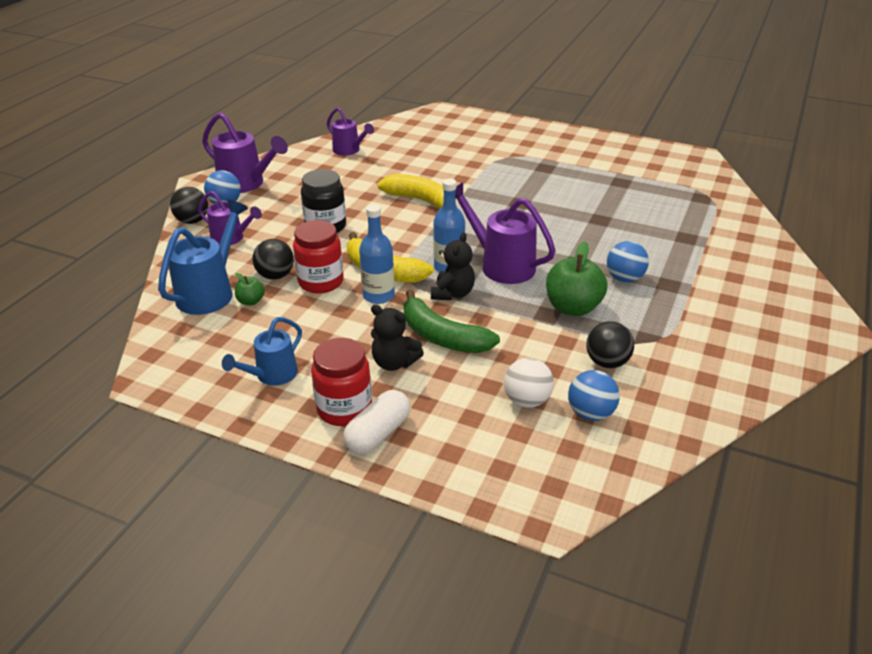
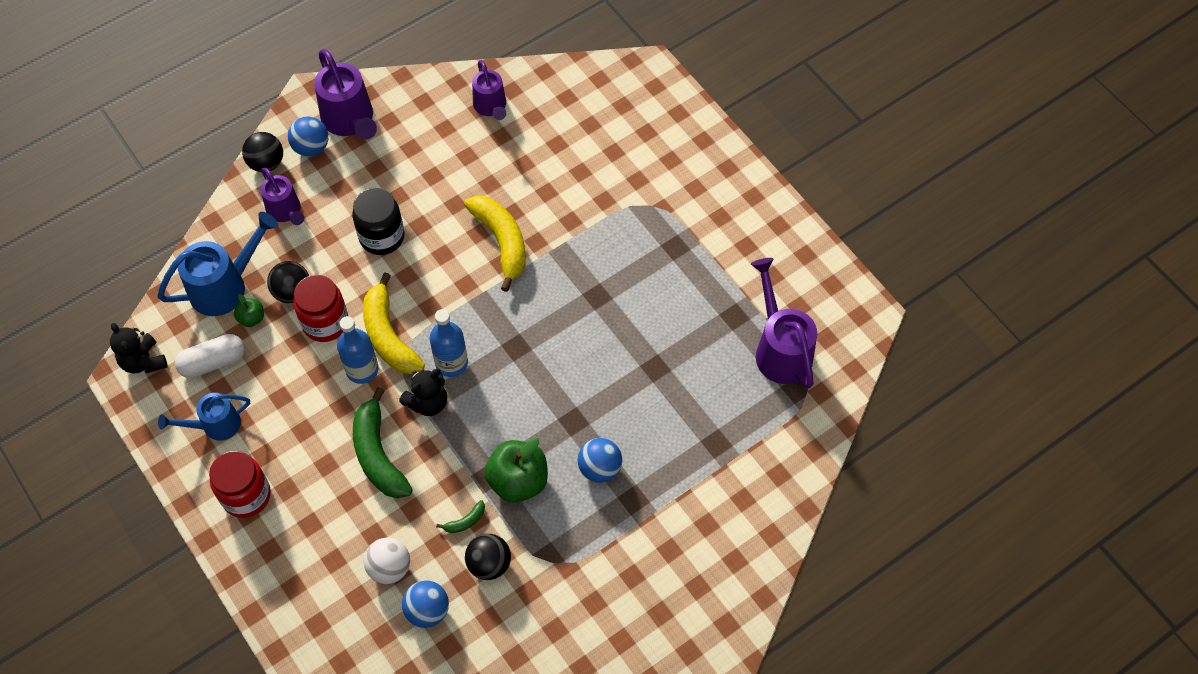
camera: 30 degrees right, 25 degrees up
(378, 433) = (254, 536): white capsule -> white capsule (213, 362)
(394, 363) = (318, 464): black teddy bear -> black teddy bear (143, 361)
(501, 264) = (501, 385): purple watering can -> purple watering can (780, 348)
(558, 346) = (465, 521): none -> green banana

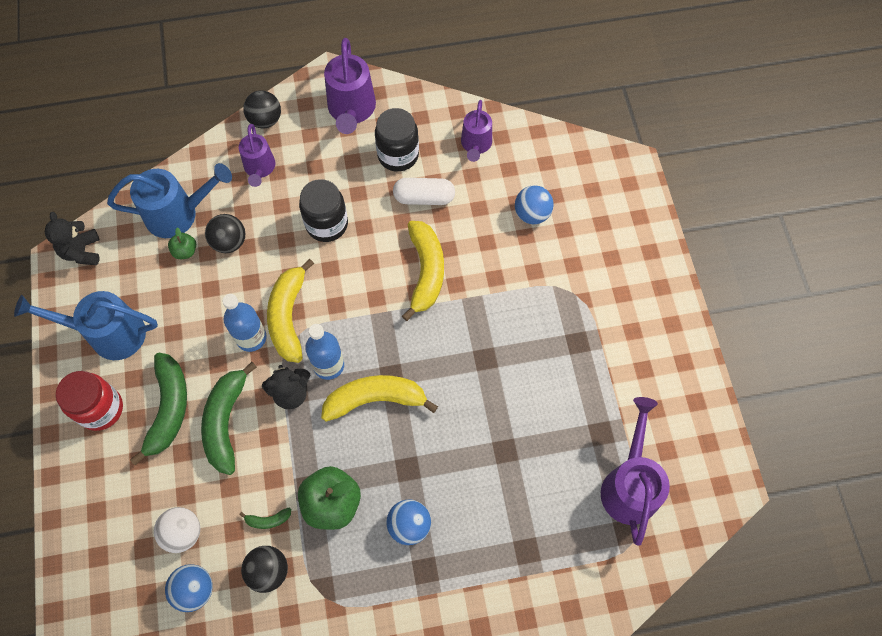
camera: 25 degrees right, 5 degrees up
(213, 362) = (135, 277): white capsule -> white capsule (424, 198)
(215, 425) = (108, 334): blue watering can -> blue watering can, size x1.57
(311, 147) = (308, 121): blue ball -> blue ball (532, 214)
(315, 467) = (169, 409): none -> green banana
(325, 322) = (242, 281): red jar -> none
(419, 145) = (398, 155): none -> black jar
(512, 374) = (375, 399): none -> yellow banana

